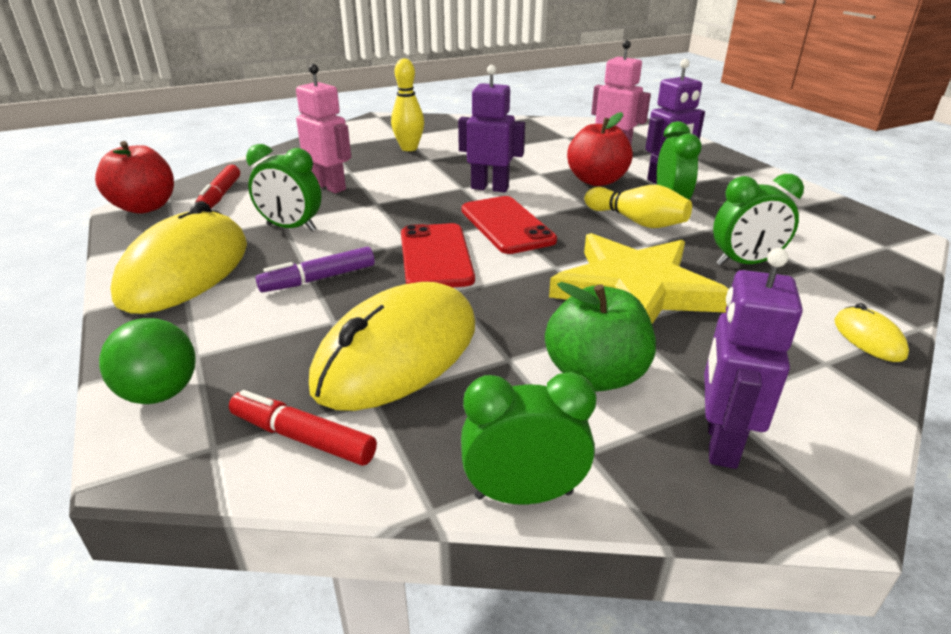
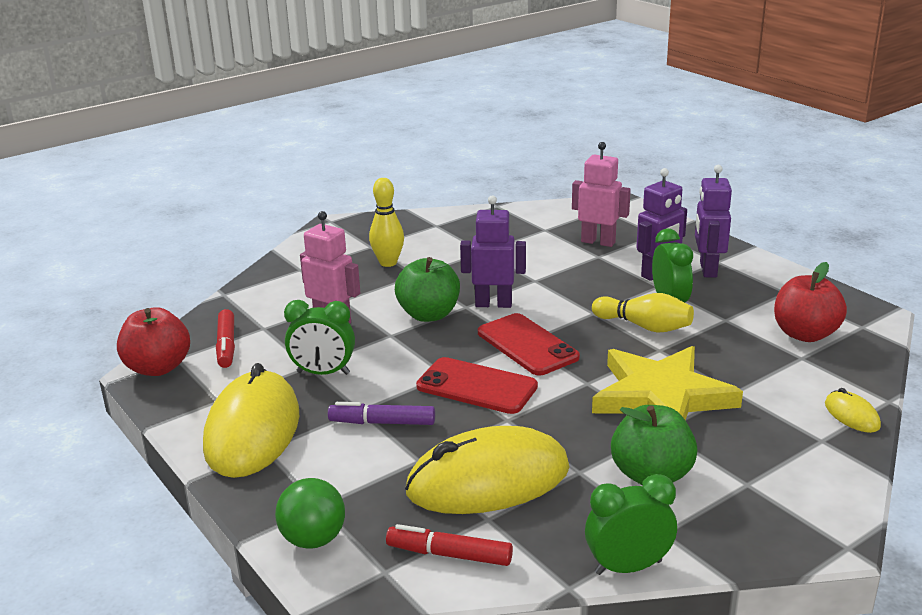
camera: 10 degrees left, 5 degrees down
(318, 279) = (382, 423): purple marker -> purple marker turned 45 degrees clockwise
(397, 354) = (488, 480): yellow mouse -> yellow mouse turned 45 degrees clockwise
(422, 190) = (429, 315): none -> green apple
(436, 256) = (477, 386): red phone -> red phone turned 45 degrees counterclockwise
(596, 181) = (593, 283): red apple -> red apple (805, 334)
(720, 442) = (754, 511): purple robot -> purple robot (707, 269)
(745, 263) = (747, 358): green clock -> none

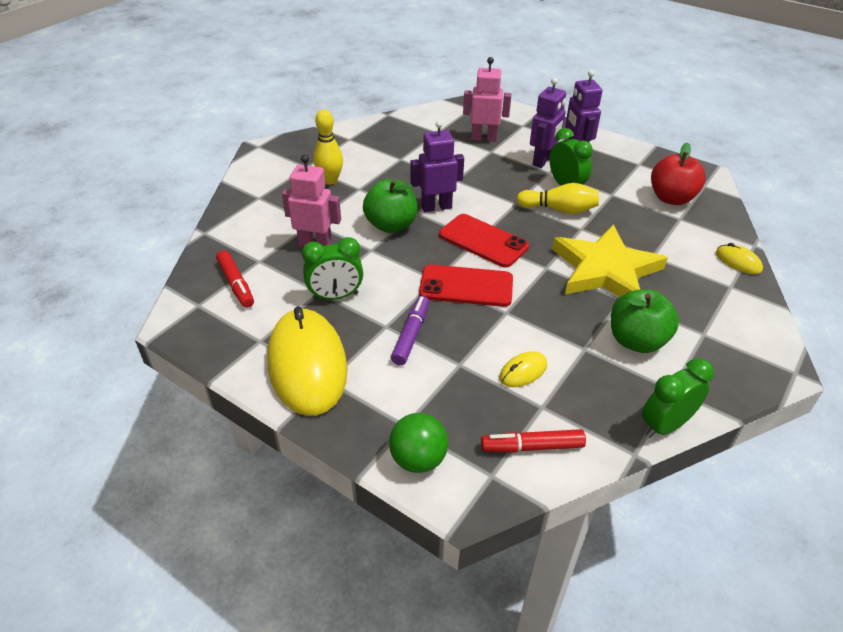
camera: 20 degrees left, 15 degrees up
(158, 368) = (186, 318): red apple -> none
(382, 423) = (411, 335): purple marker -> purple marker turned 120 degrees clockwise
(488, 480) = (523, 371): yellow mouse -> yellow mouse, size x0.42

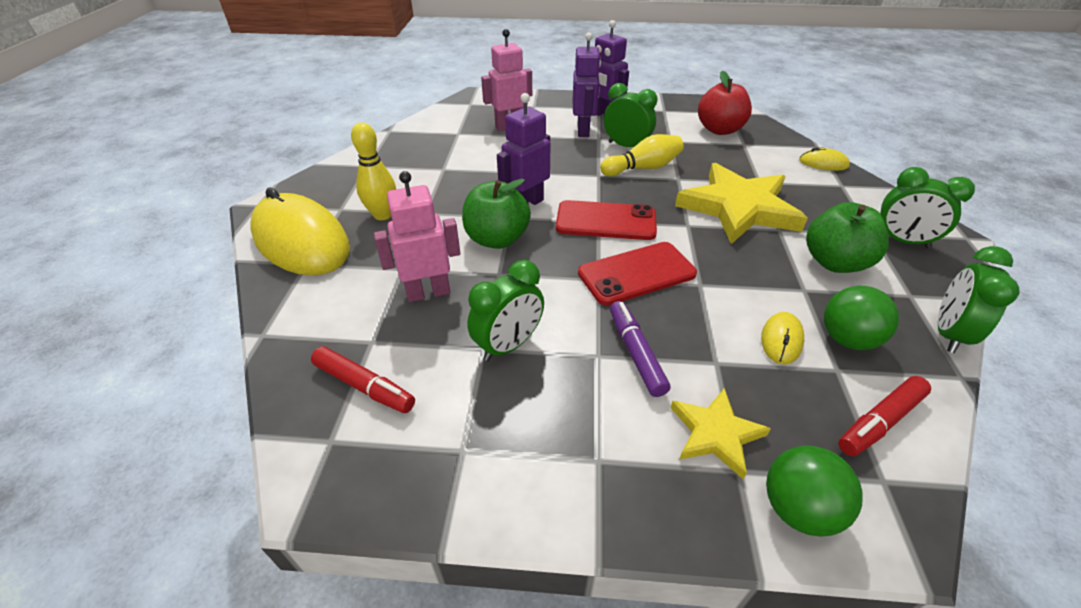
camera: 30 degrees left, 0 degrees up
(307, 365) = (554, 453): yellow mouse -> yellow mouse (301, 241)
(412, 401) = (715, 434): none -> yellow star
(574, 392) = (847, 339): none -> green ball
(723, 350) = (902, 241): none -> green clock

